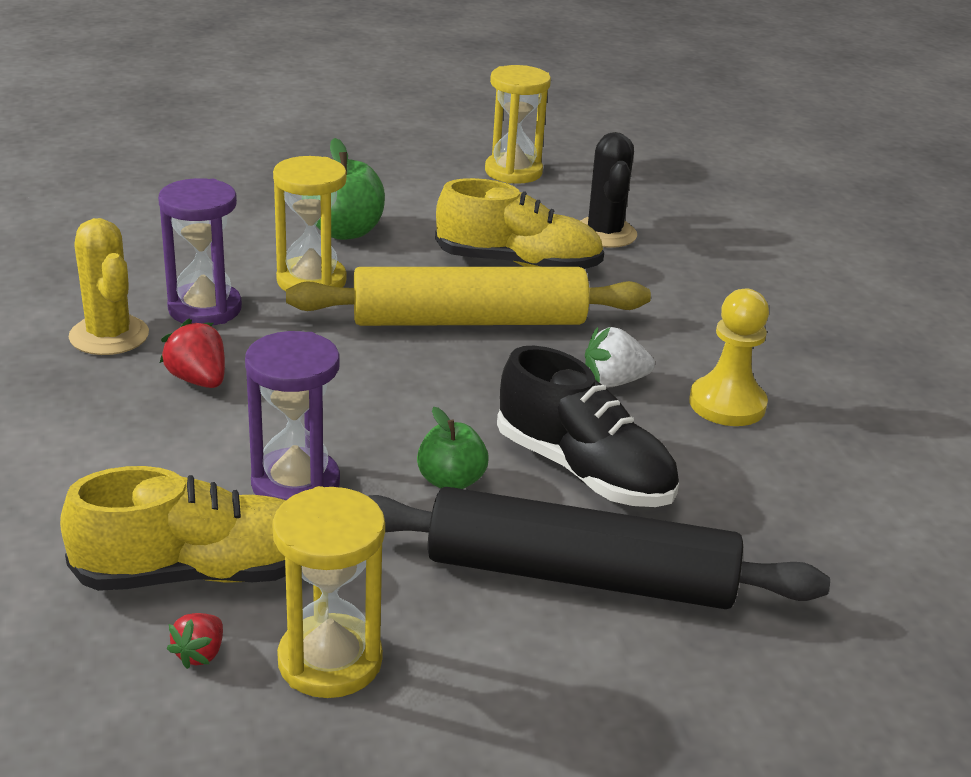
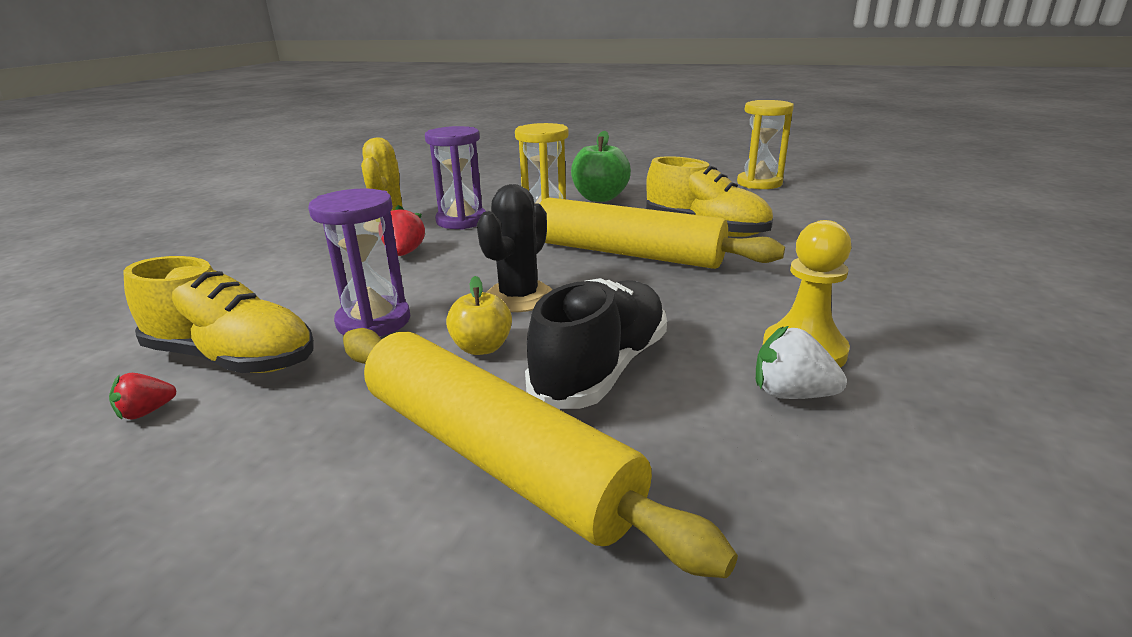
camera: 35 degrees right, 5 degrees down
(330, 661) = (209, 451): yellow hourglass -> none
(451, 481) = (482, 347): green apple -> yellow apple
(580, 576) = (494, 455): black rolling pin -> yellow rolling pin
(583, 471) = (601, 368): black shoe -> black shoe turned 135 degrees counterclockwise
(604, 233) = (799, 221): black cactus -> black cactus (519, 297)
(613, 382) = (704, 311): white strawberry -> white strawberry (791, 394)

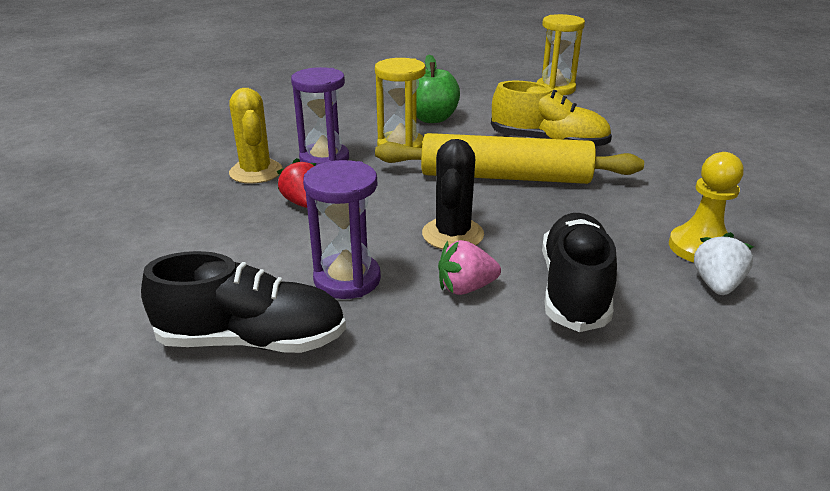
camera: 20 degrees left, 5 degrees up
(146, 412) = (228, 406): red strawberry -> none
(232, 359) = (252, 340): yellow shoe -> black shoe
(482, 347) = (465, 288): yellow apple -> pink strawberry
(494, 455) = (558, 376): yellow rolling pin -> none
(791, 394) = (716, 284): white strawberry -> white strawberry turned 105 degrees clockwise

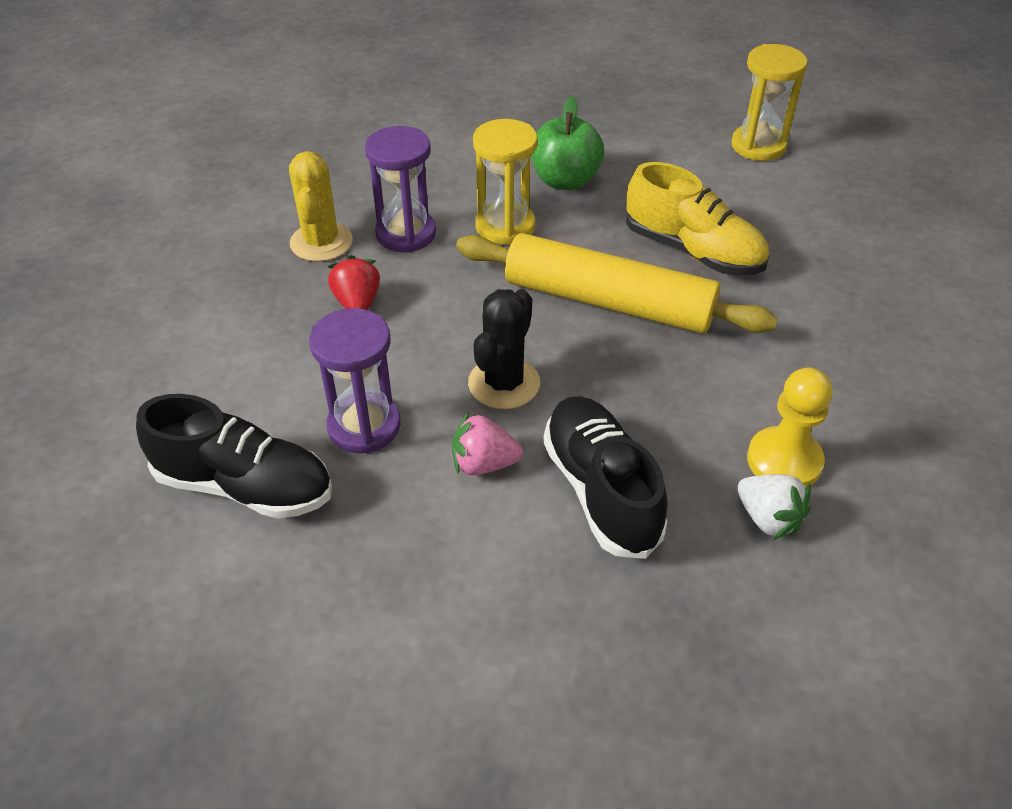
camera: 15 degrees right, 15 degrees up
(574, 289) = (601, 490): black shoe -> black shoe turned 45 degrees counterclockwise
(716, 284) = (768, 518): white strawberry -> white strawberry turned 105 degrees clockwise

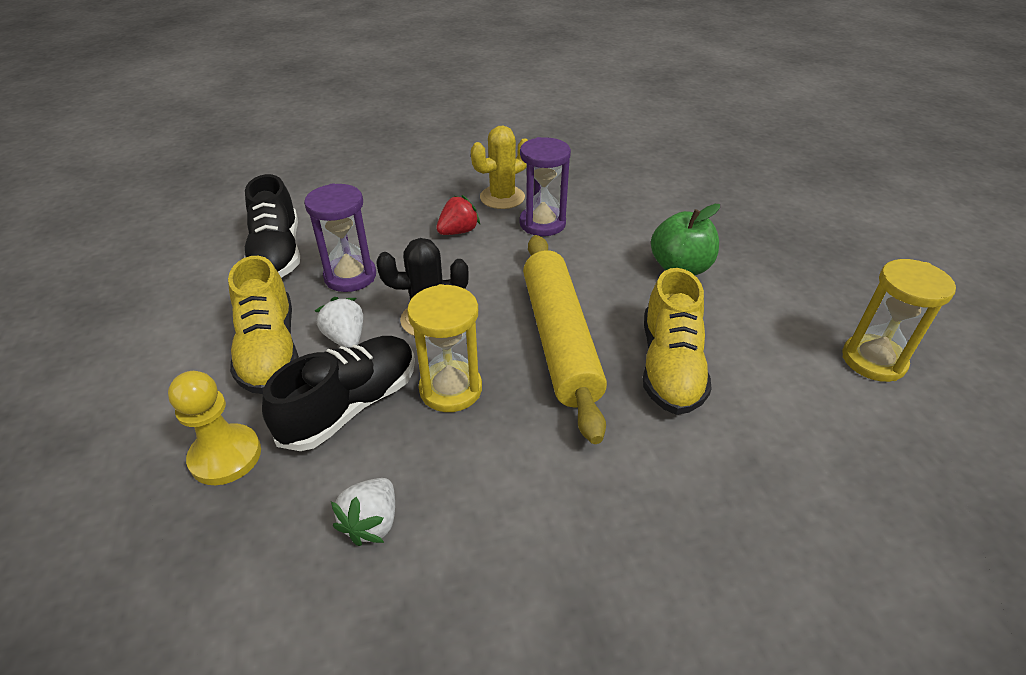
camera: 60 degrees right, 5 degrees down
(453, 540) = (270, 350): none -> yellow shoe
(483, 464) = (345, 338): pink strawberry -> white strawberry
(505, 226) = (594, 260): yellow hourglass -> yellow hourglass (450, 389)
(784, 461) = (448, 513): yellow pawn -> yellow pawn (225, 456)

